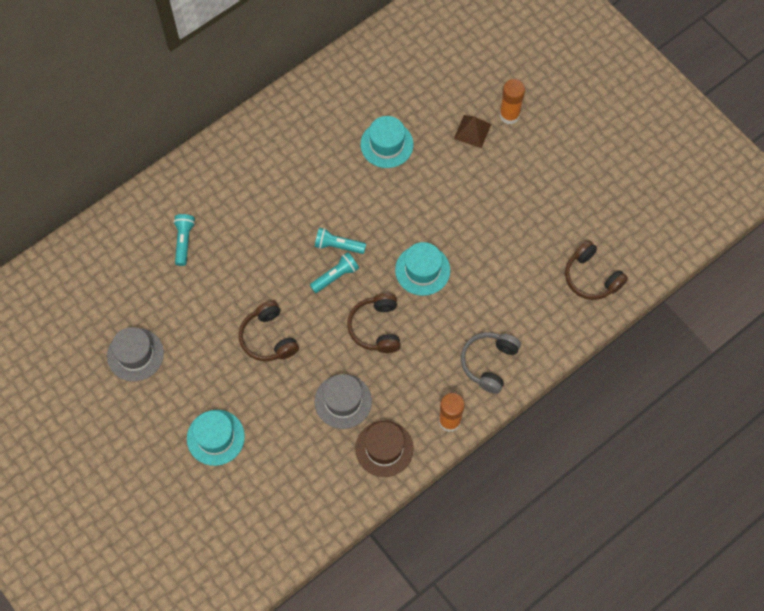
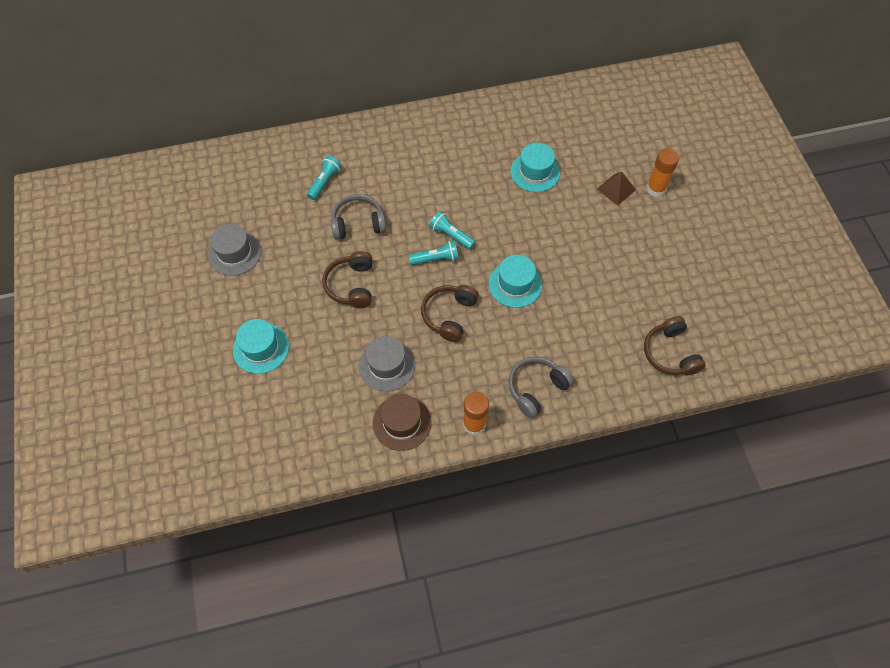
camera: 25 degrees right, 5 degrees down
(241, 271) = (358, 223): none -> grey headphones

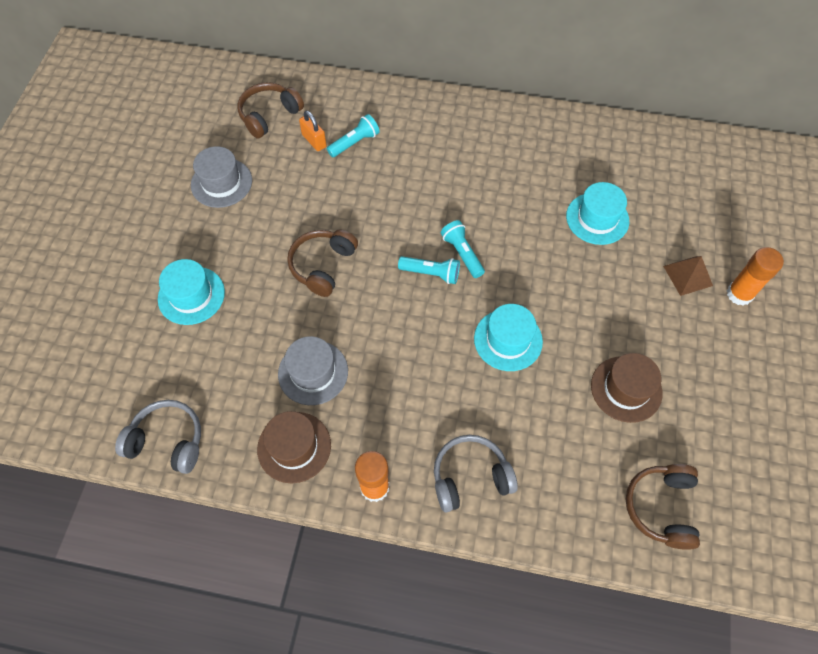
camera: 25 degrees right, 0 degrees up
(291, 192) = (314, 141): none -> orange padlock
(358, 223) = (366, 200): grey headphones -> grey headphones (168, 441)
(449, 315) = (412, 344): brown headphones -> brown headphones (269, 115)
(611, 284) = (626, 389): none -> brown hat

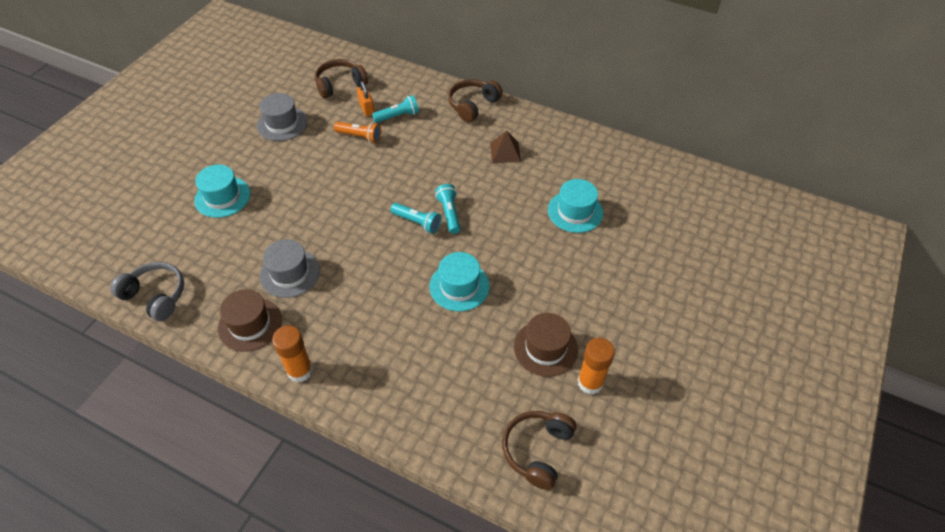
camera: 15 degrees right, 10 degrees down
(321, 179) = (360, 137): none -> orange flashlight
(322, 266) = (333, 198): brown headphones -> brown headphones (473, 105)
(470, 477) = (382, 383): grey headphones -> none
(687, 276) = (637, 272): brown pyramid -> brown pyramid (505, 152)
(739, 294) = (678, 297): orange glue stick -> orange glue stick (590, 382)

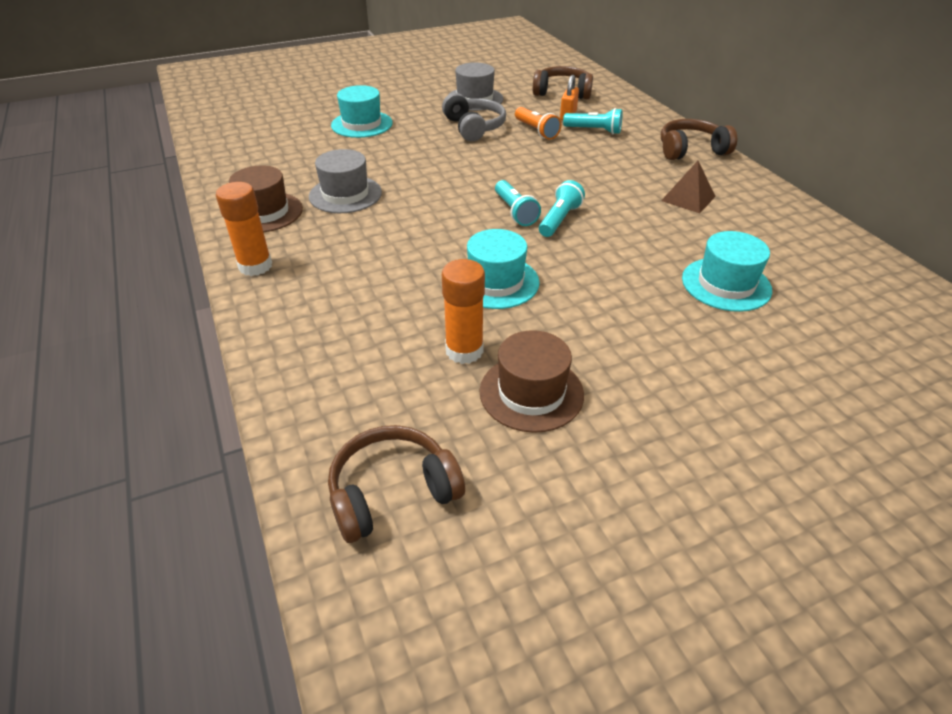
camera: 40 degrees right, 10 degrees down
(156, 296) = (225, 161): grey headphones -> grey headphones (474, 127)
(590, 382) = (550, 465): orange glue stick -> orange glue stick (464, 351)

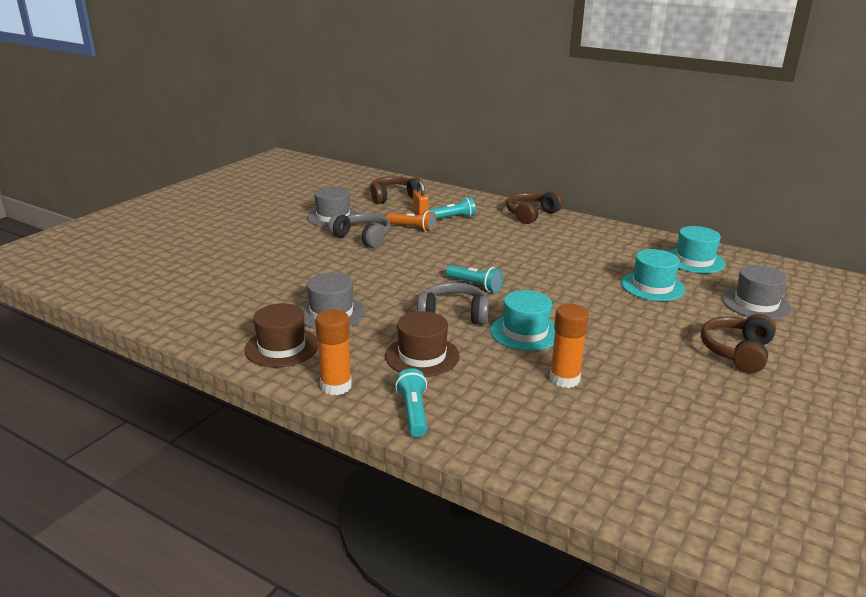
camera: 35 degrees left, 15 degrees down
(362, 124) = (265, 259): turquoise hat -> turquoise hat (694, 260)
(392, 492) = (637, 472): brown headphones -> brown headphones (737, 352)
(451, 235) = (453, 314): none -> grey headphones
(531, 393) = (634, 385): brown hat -> brown hat (422, 356)
(559, 219) = (510, 281): turquoise flashlight -> turquoise flashlight (413, 412)
(688, 198) = (568, 244): brown pyramid -> none
(848, 360) = (756, 304): none -> grey hat

